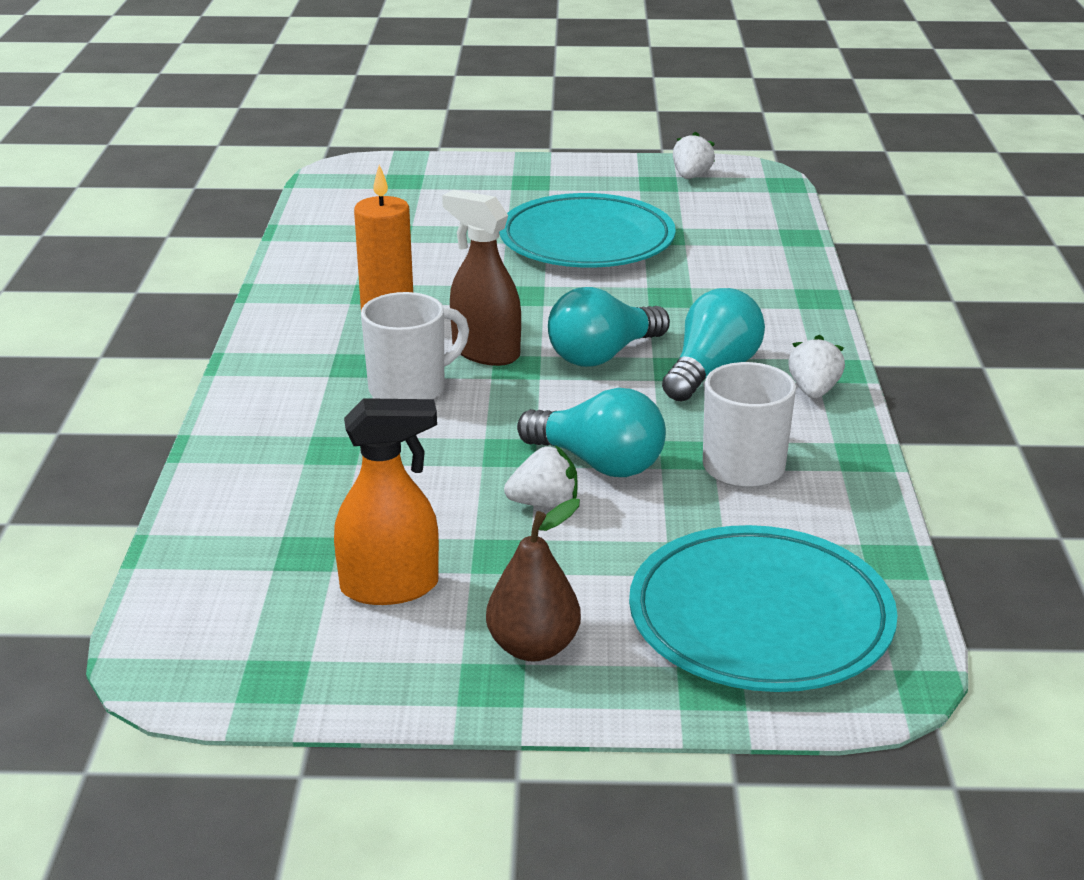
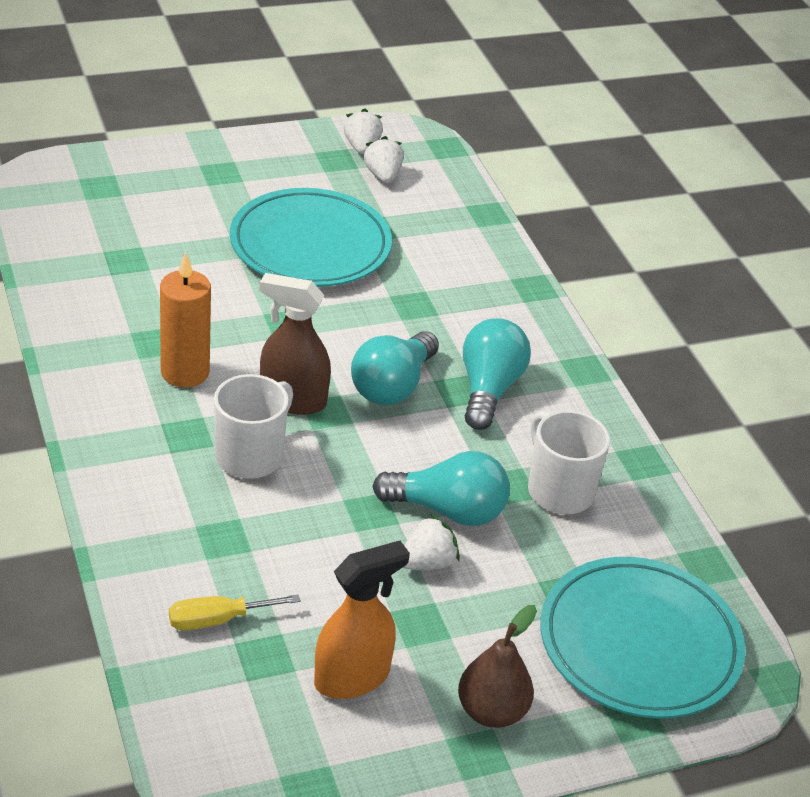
camera: 25 degrees left, 10 degrees up
(278, 513) = (217, 620): none -> yellow screwdriver
(813, 391) = (576, 397): white strawberry -> white strawberry (382, 176)

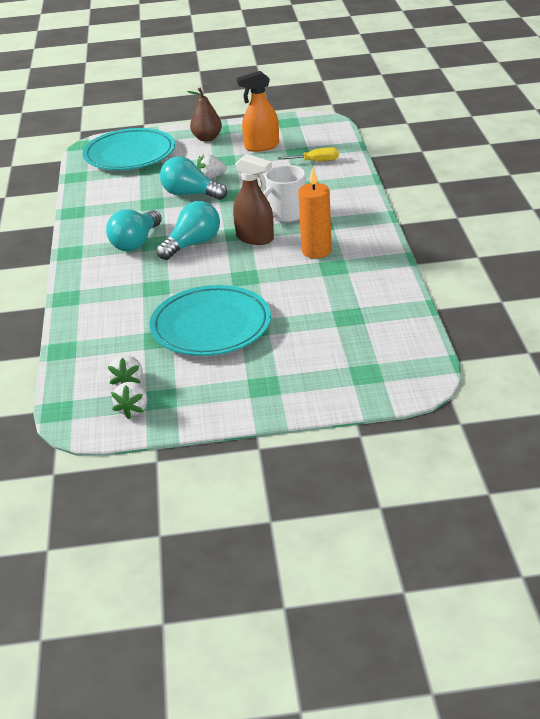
camera: 160 degrees left, 5 degrees down
(558, 490) = (127, 201): white mug -> none

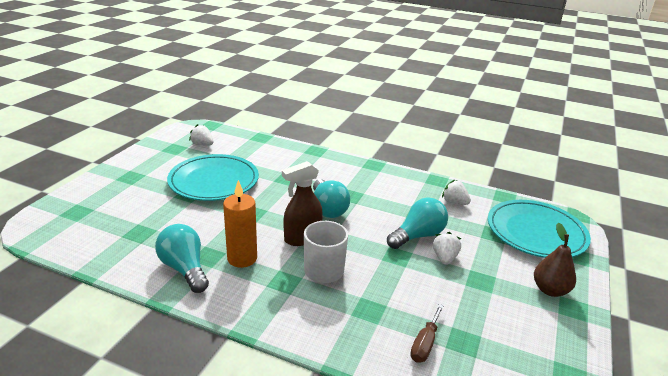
camera: 115 degrees right, 5 degrees down
(133, 409) = (178, 140): white strawberry -> white strawberry (454, 202)
(136, 242) = (358, 189): turquoise light bulb -> turquoise light bulb (184, 269)
(261, 146) = (500, 319): orange spray bottle -> none
(316, 161) = (425, 344): yellow screwdriver -> brown screwdriver

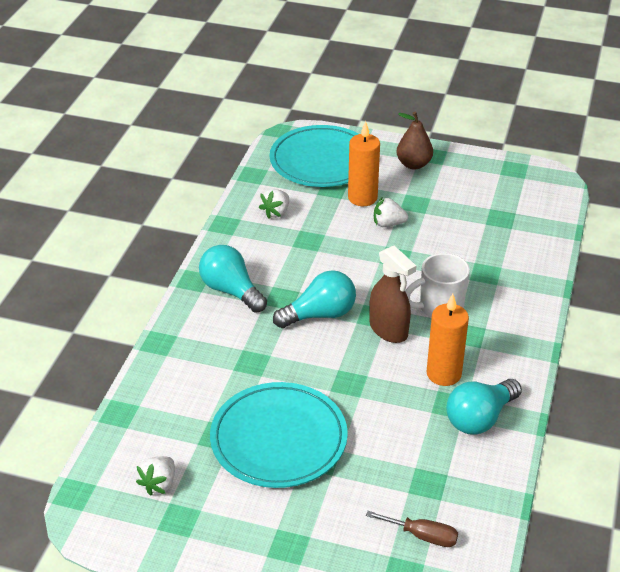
camera: 95 degrees left, 10 degrees up
(418, 236) = (354, 241): turquoise light bulb -> turquoise light bulb (231, 291)
(425, 344) = (513, 239): brown screwdriver -> brown screwdriver (422, 536)
(483, 248) = (362, 198): none -> orange candle

